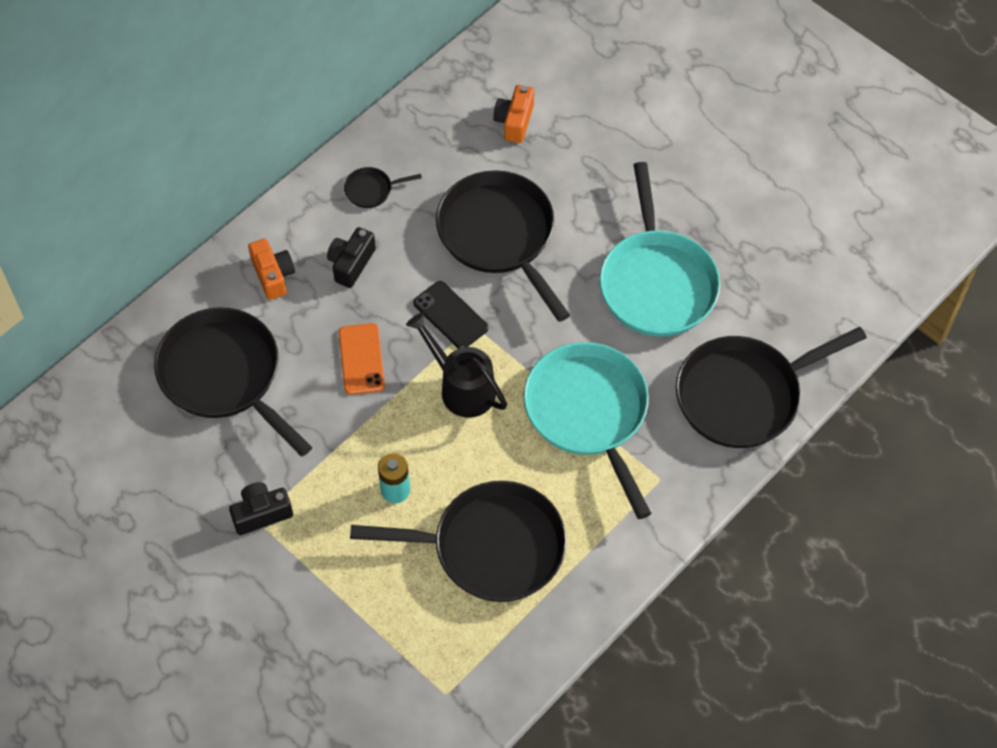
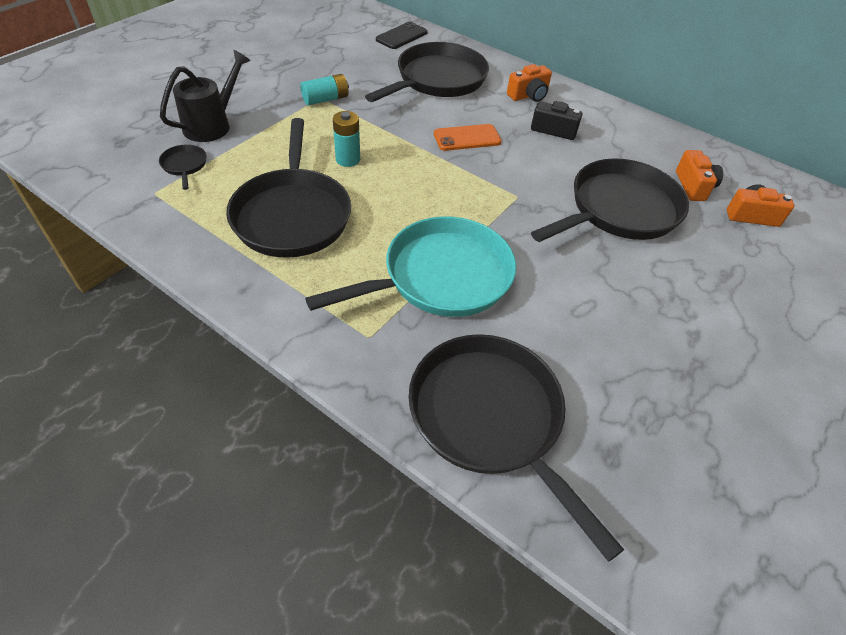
camera: 80 degrees right, 10 degrees down
(261, 513) = (326, 99): black camera -> turquoise battery
(371, 190) = (628, 137): black pan -> black pan (184, 166)
(450, 315) = (523, 183): black phone -> black phone (401, 36)
(461, 387) = (453, 192): black watering can -> black watering can (213, 125)
(465, 155) = (694, 186): none -> orange camera
(656, 283) = (615, 329): turquoise pan -> none

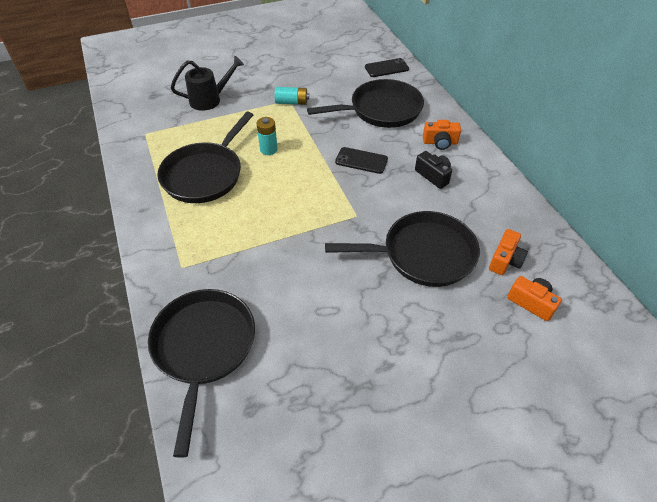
camera: 35 degrees right, 0 degrees up
(184, 166) = (174, 122): black pan -> none
(441, 277) = (255, 249): turquoise pan -> none
(467, 138) = (361, 161): orange phone -> black phone

